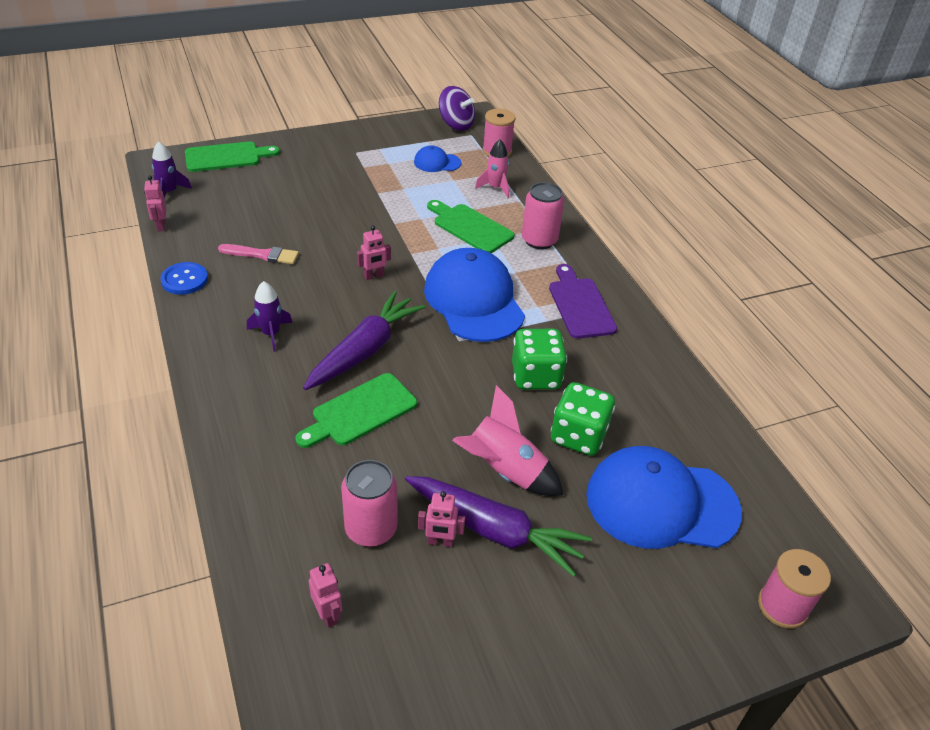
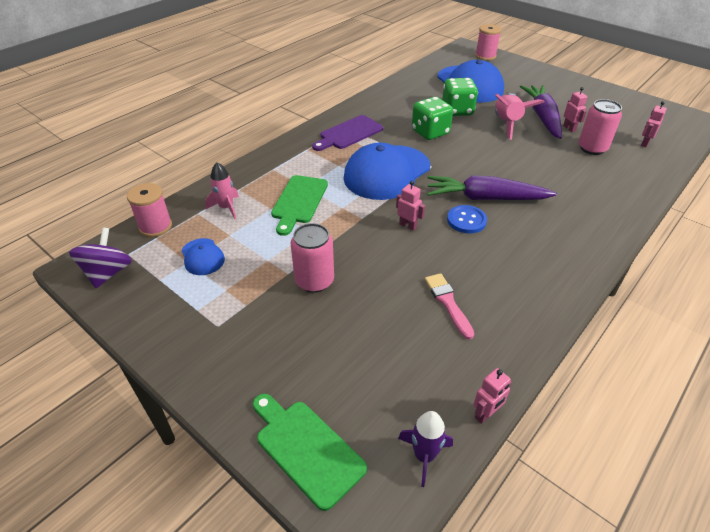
camera: 115 degrees left, 0 degrees up
(184, 280) = (531, 335): blue button -> blue button (466, 220)
(271, 334) = (523, 247): purple rocket -> none
(360, 412) = (533, 179): green cutting board -> none
(539, 240) = (289, 166): pink can -> pink can (314, 281)

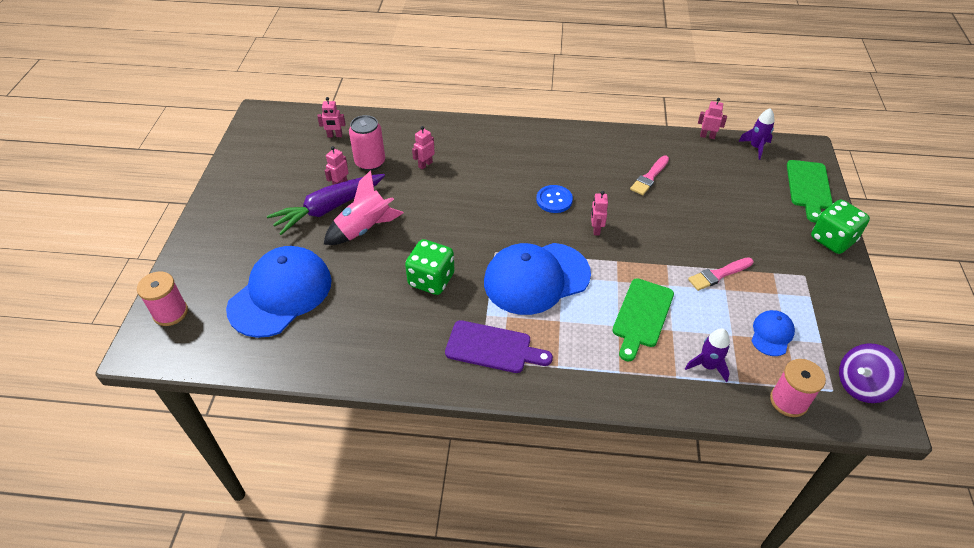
camera: 125 degrees left, 5 degrees up
(226, 207) = (707, 366): pink rocket -> purple rocket
(285, 267) = (718, 274): none -> pink brush
(299, 202) = (642, 316): green cutting board -> green cutting board turned 135 degrees clockwise
(314, 281) = (710, 250): pink can -> none
(386, 172) = (536, 278): blue cap -> blue cap turned 150 degrees clockwise
(457, 111) = (362, 278): green dice -> green dice (832, 240)
(485, 198) = (513, 200): purple carrot -> none
(571, 172) = (425, 164): none -> pink robot

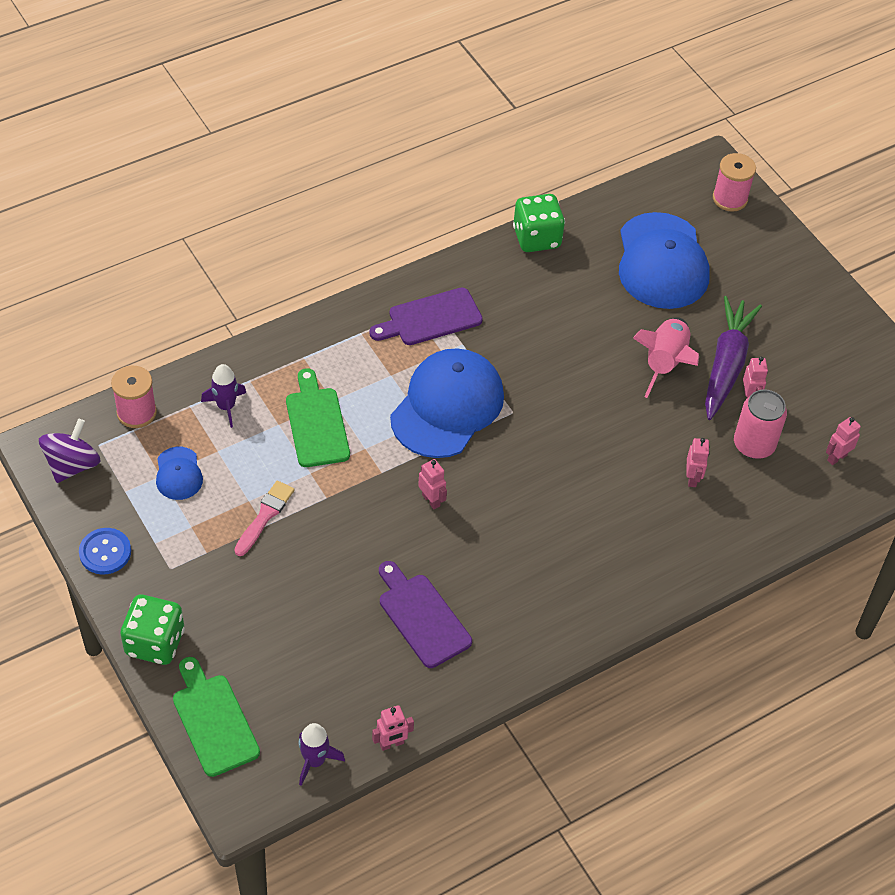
camera: 140 degrees right, 5 degrees up
(431, 280) = (544, 348): green dice -> green dice (536, 238)
(554, 200) = (506, 514): blue button -> blue button (105, 552)
(649, 177) = (421, 617): pink brush -> purple cutting board

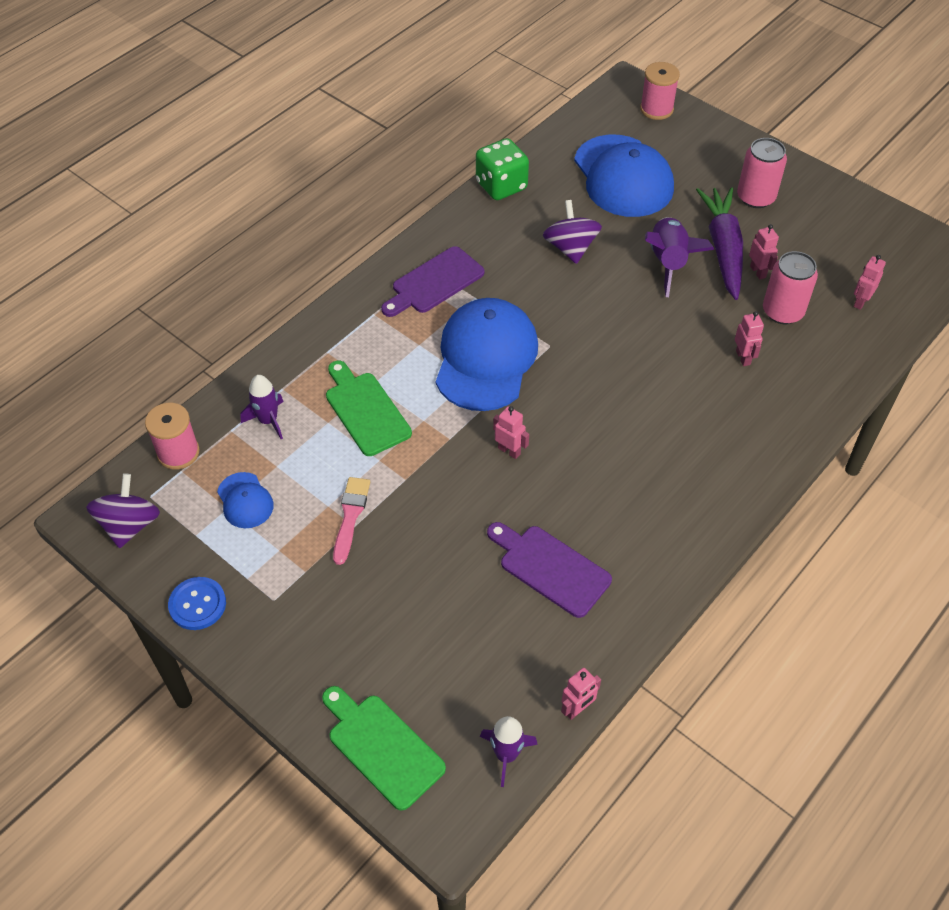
camera: 15 degrees left, 0 degrees up
(155, 642) = (287, 683): green dice -> none
(576, 321) = (570, 248): none -> purple spinning top
(665, 363) = (668, 263): pink rocket -> purple rocket
(785, 321) = (755, 197): none -> pink can

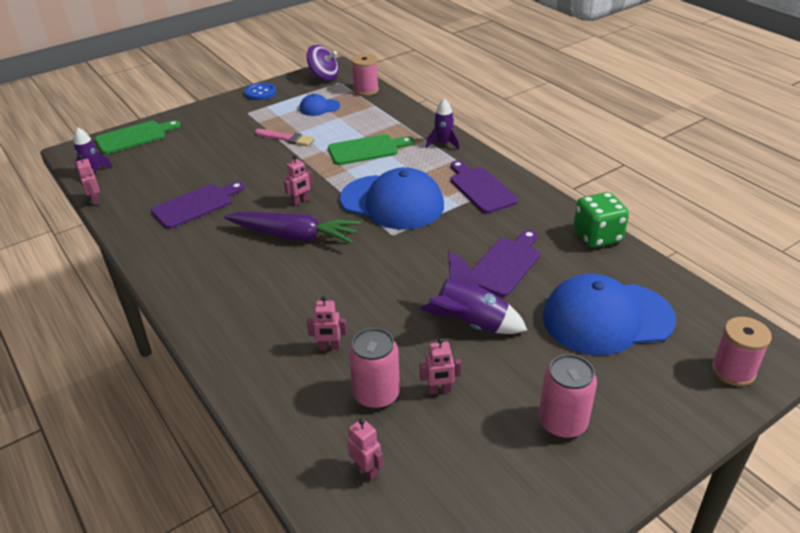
camera: 105 degrees right, 15 degrees down
(268, 420) = (376, 117): purple rocket -> purple rocket (443, 143)
(570, 248) = (505, 264): purple spinning top -> purple cutting board
(723, 249) = (481, 370): purple carrot -> purple carrot (294, 236)

